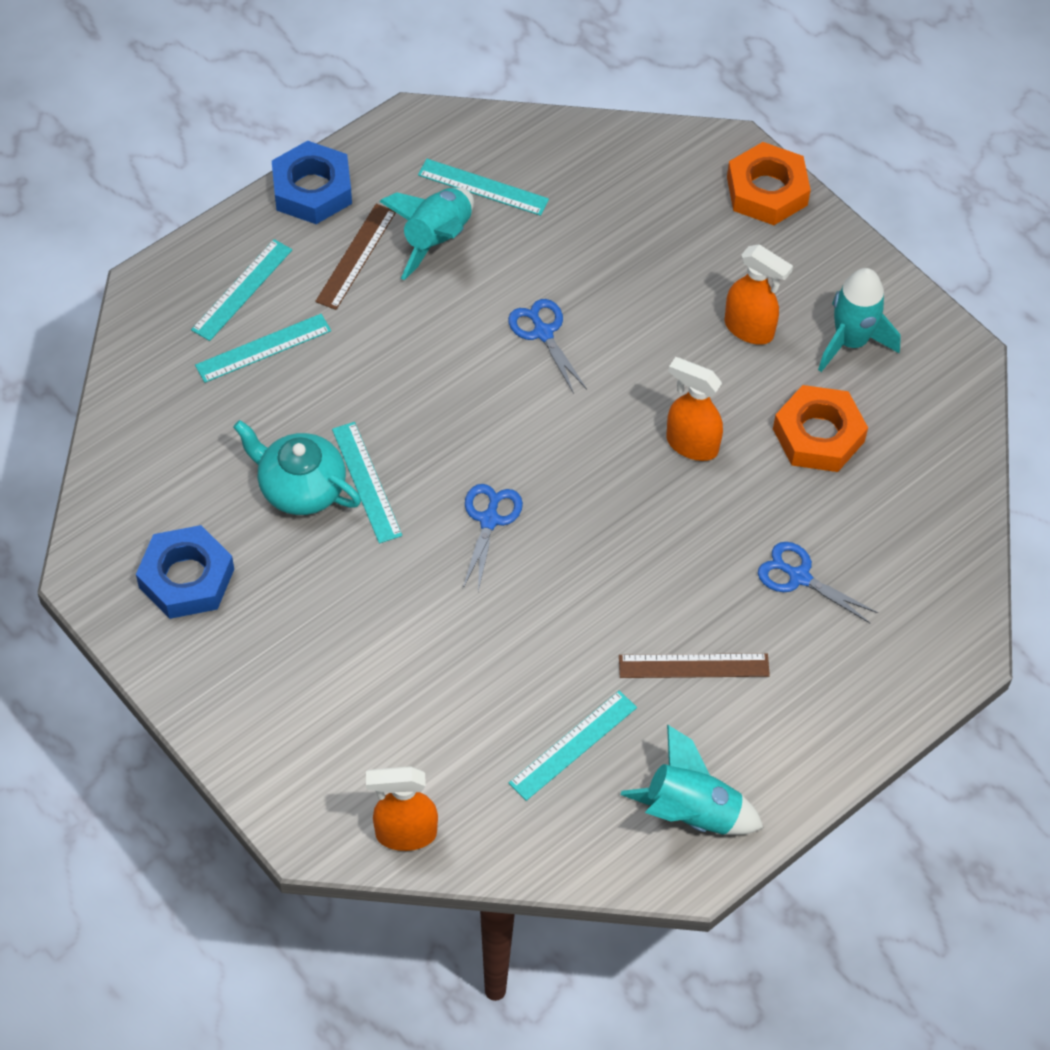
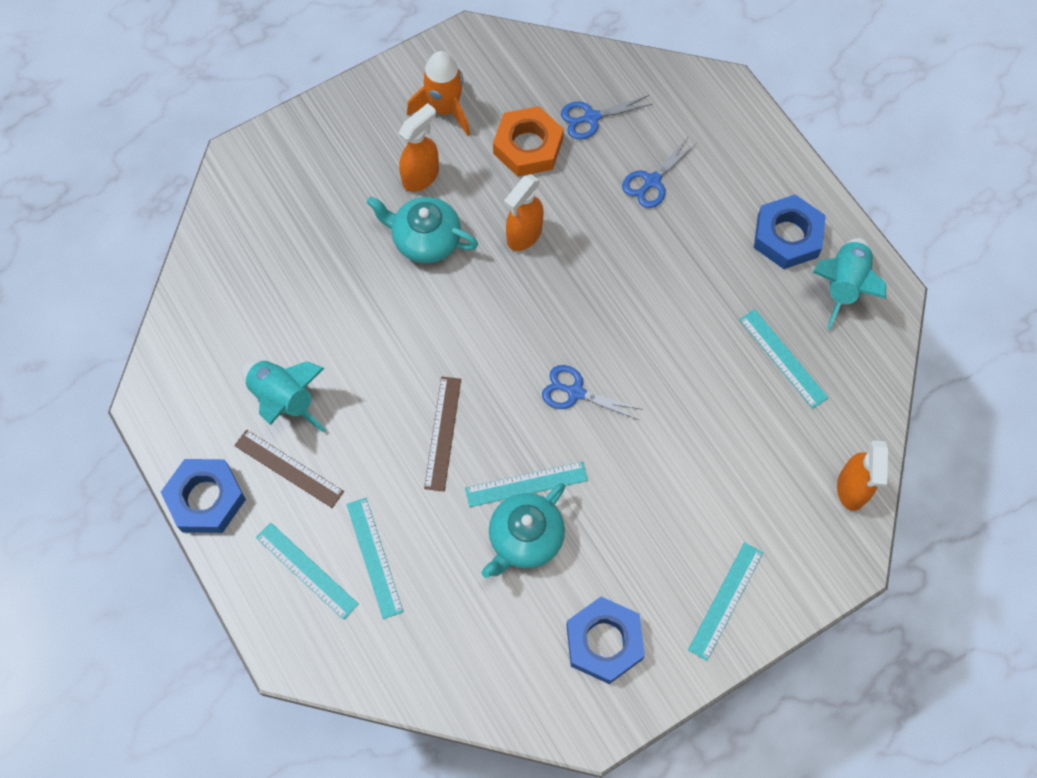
camera: 80 degrees left, 10 degrees up
(483, 187) = (234, 355): turquoise ruler -> turquoise ruler (725, 600)
(543, 333) = (398, 327): blue scissors -> blue scissors (591, 118)
(663, 345) = (425, 240): none -> turquoise teapot
(693, 666) = (722, 265): brown ruler -> brown ruler (443, 433)
(752, 741) = (787, 236): none -> blue nut
(767, 191) = (286, 141): orange nut -> none
(851, 341) = (445, 109): turquoise rocket -> orange rocket

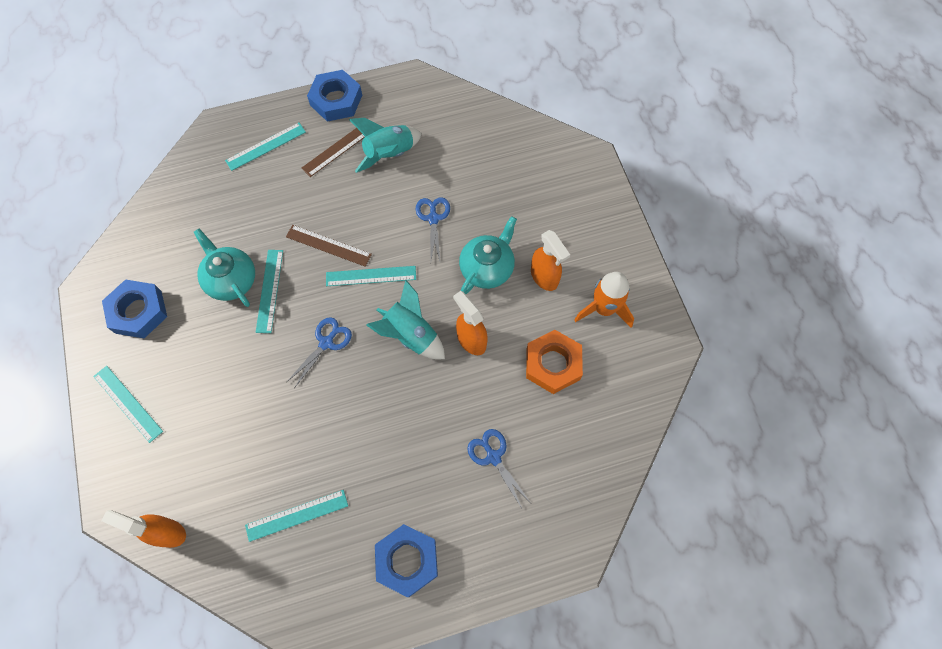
camera: 105 degrees right, 0 degrees up
(374, 557) = (258, 185): turquoise ruler -> turquoise ruler (371, 276)
(591, 118) = (569, 424): blue scissors -> blue scissors (433, 218)
(843, 286) = (344, 595): turquoise rocket -> turquoise rocket (410, 335)

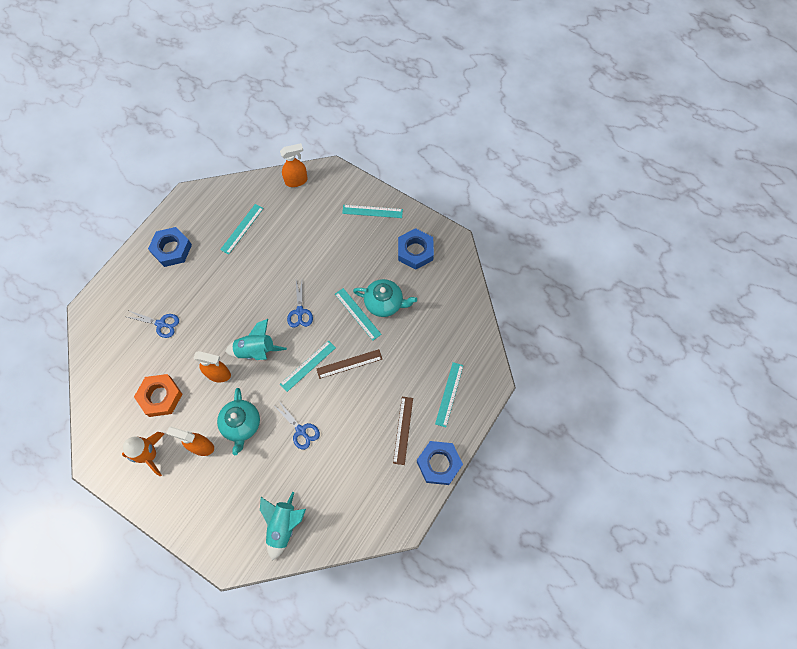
camera: 140 degrees right, 0 degrees up
(389, 154) = (367, 452): turquoise rocket -> turquoise rocket (283, 525)

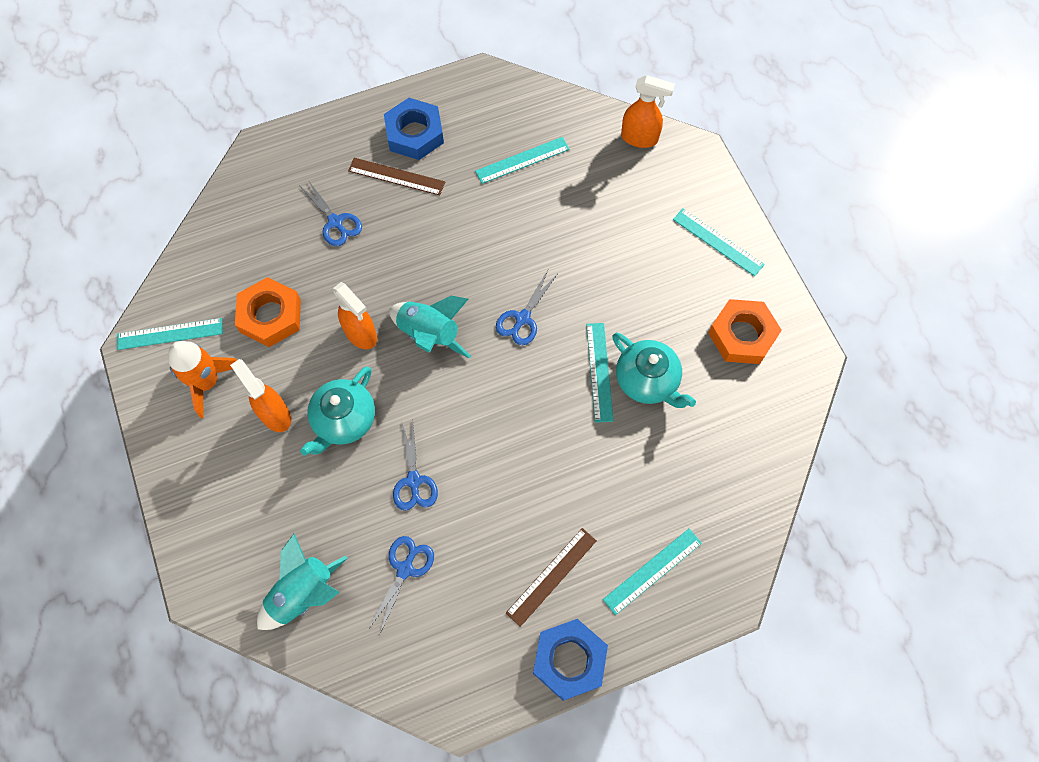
camera: 35 degrees right, 0 degrees up
(308, 366) = (483, 399): turquoise ruler -> turquoise ruler (170, 334)
(327, 477) = (405, 569): none -> blue scissors
(349, 363) = (540, 433): brown ruler -> brown ruler (396, 176)
(415, 251) = (742, 335): blue nut -> orange nut

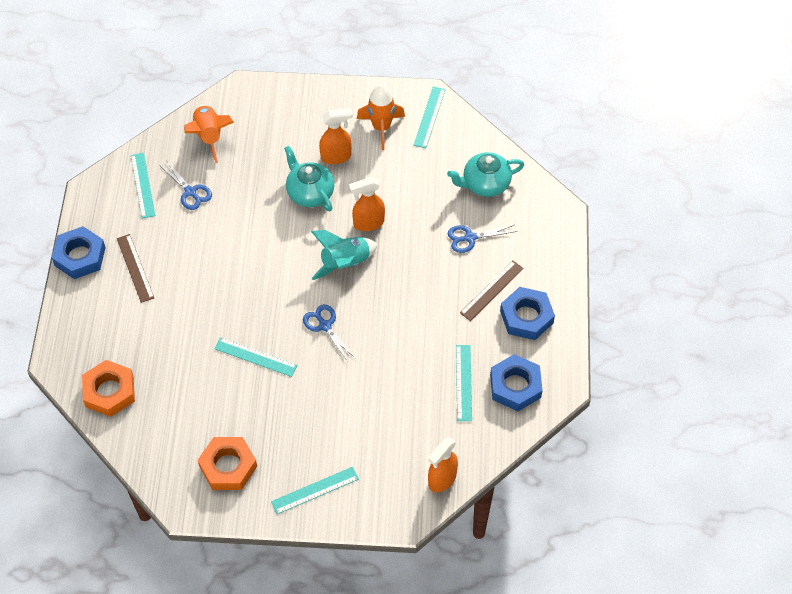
camera: 115 degrees right, 10 degrees down
(270, 316) = (412, 176): orange nut -> orange nut (109, 391)
(304, 593) = (209, 136): turquoise rocket -> orange rocket
(414, 480) = (244, 216): blue scissors -> none
(502, 115) = (515, 386): none -> blue nut
(647, 381) = (230, 385): turquoise teapot -> turquoise teapot (485, 184)
(652, 571) = (101, 326): turquoise ruler -> turquoise ruler (143, 185)

